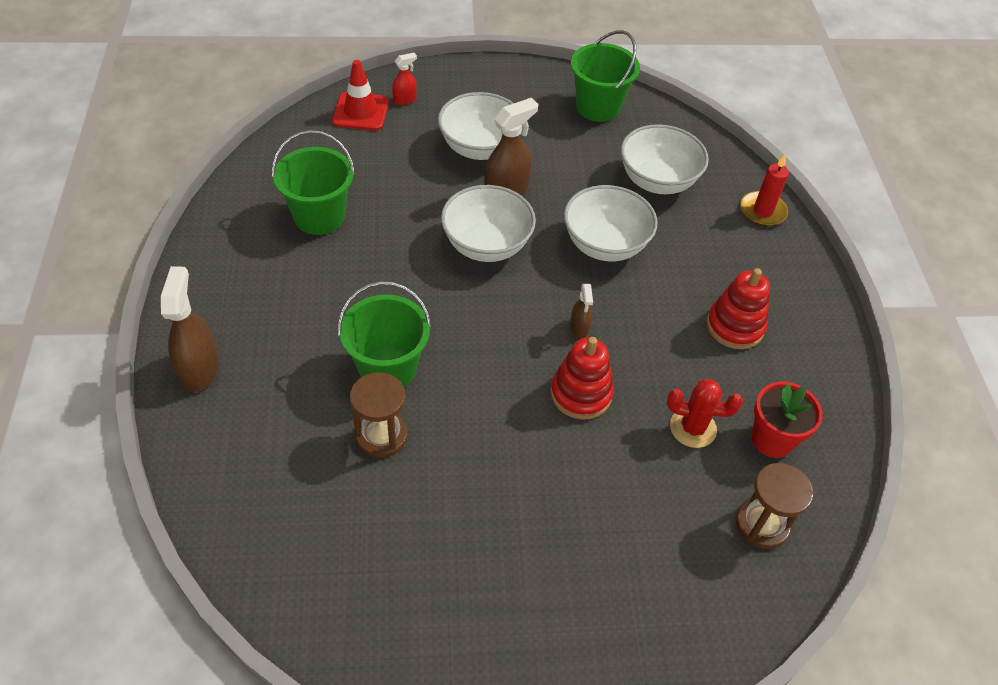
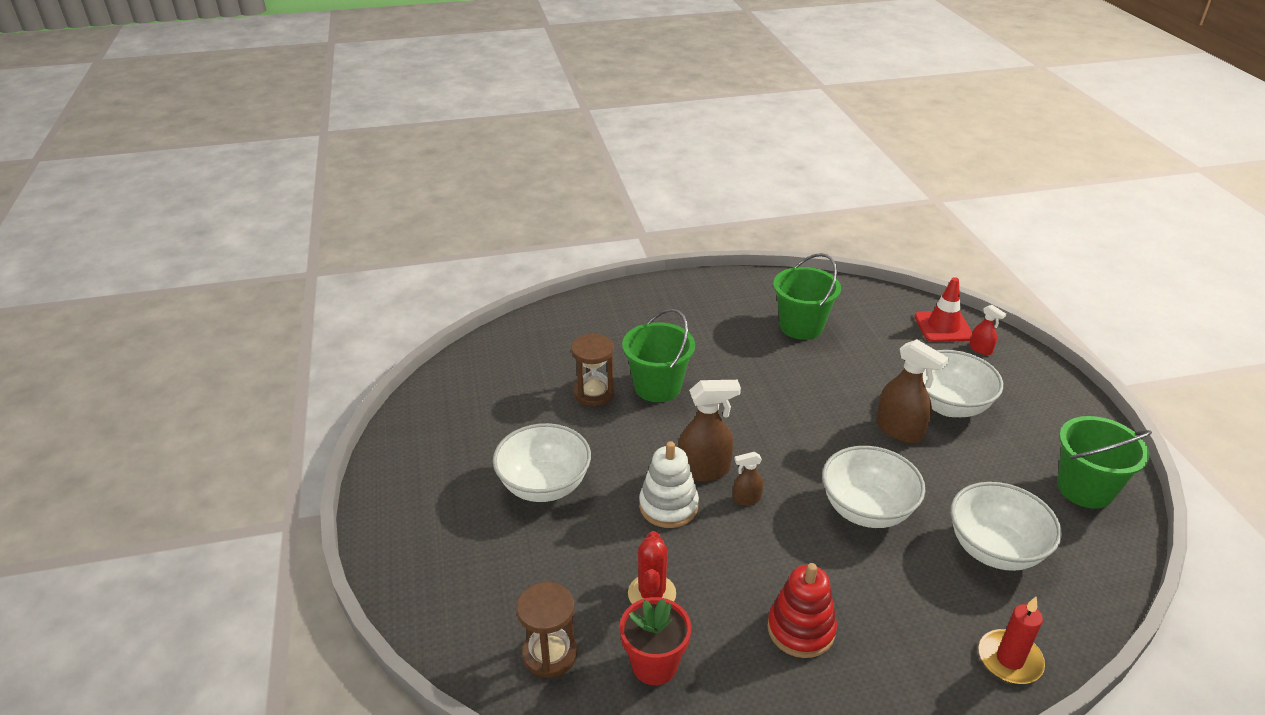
camera: 85 degrees right, 15 degrees down
(199, 369) = (629, 301): brown spray bottle -> brown spray bottle (704, 470)
(486, 245) = (820, 425): white bowl -> white bowl (544, 485)
(581, 394) = (668, 506): red stacking toy -> white stacking toy

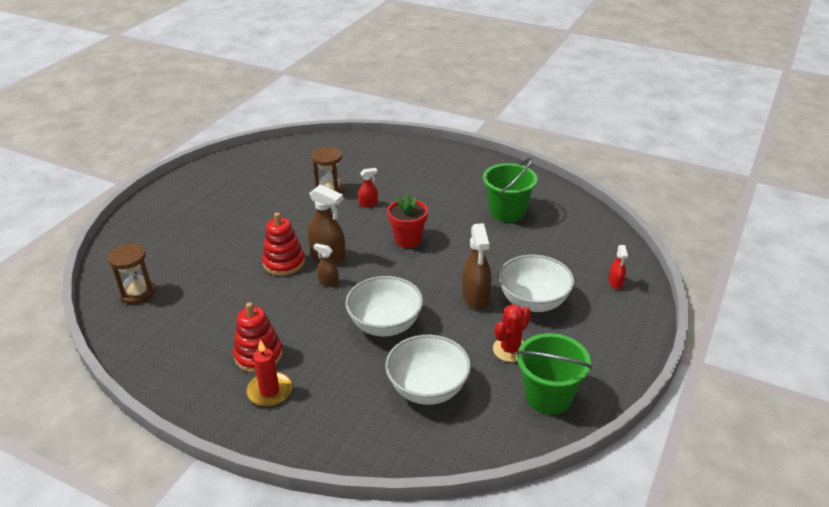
camera: 40 degrees right, 0 degrees up
(544, 485) = (241, 221): white bowl -> none
(652, 594) = (216, 296): red cactus -> red cactus (510, 350)
(654, 665) = (171, 326): red flower pot -> red flower pot (408, 240)
(657, 387) = (368, 203): green bucket -> red spray bottle
(668, 506) = (284, 263): white stacking toy -> red stacking toy
(943, 327) = (610, 257): red traffic cone -> none
(1009, 659) = (342, 442): red candle -> red candle (269, 391)

